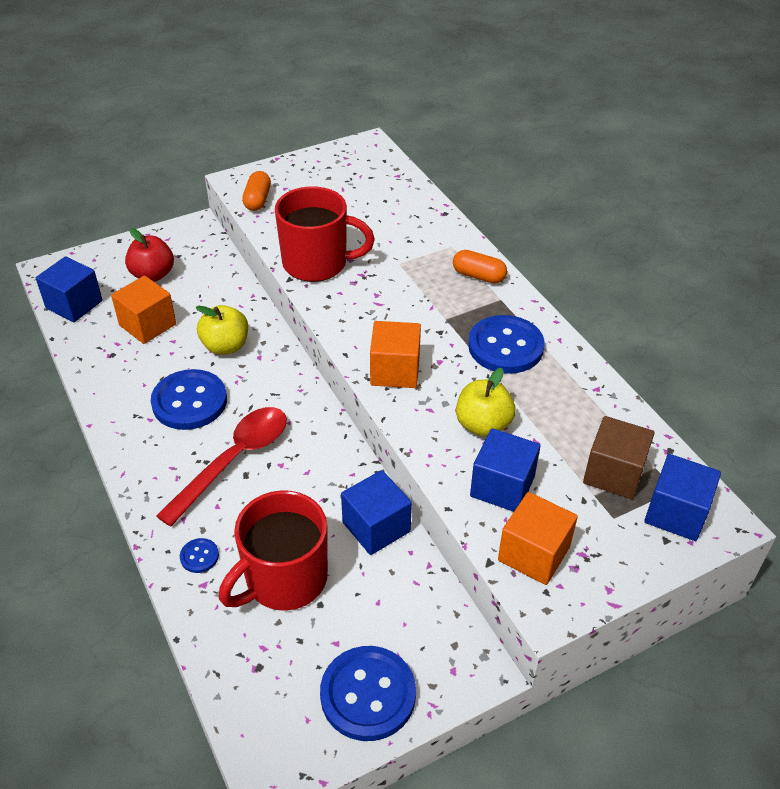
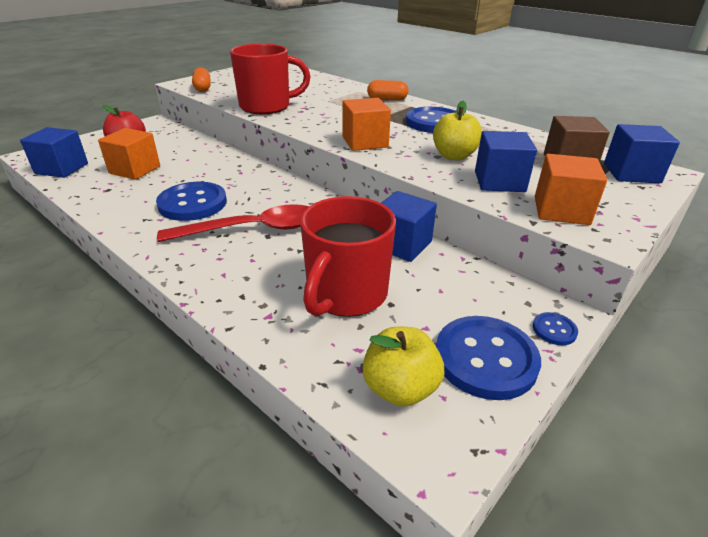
camera: 20 degrees left, 10 degrees down
(199, 556) = (253, 296): blue button -> blue button (554, 330)
(225, 346) = (209, 171): yellow apple -> yellow apple (400, 388)
(234, 461) = (252, 229): red spoon -> red spoon turned 60 degrees clockwise

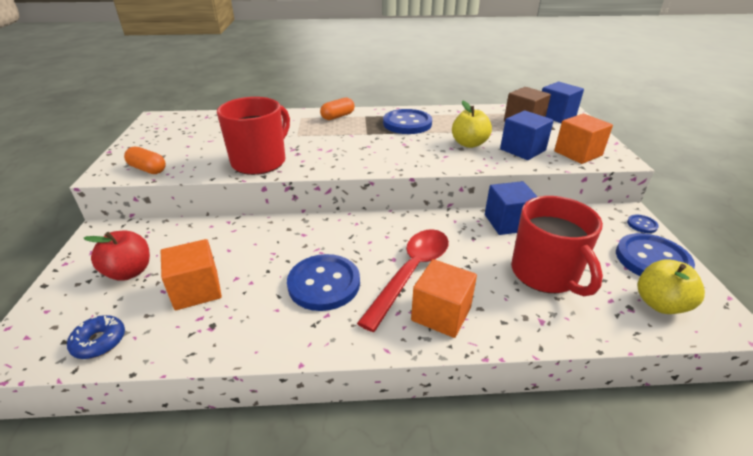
camera: 45 degrees left, 0 degrees up
(62, 168) = (99, 342): blue cube -> blue donut
(365, 142) = (401, 159): orange cube -> orange cube (441, 314)

